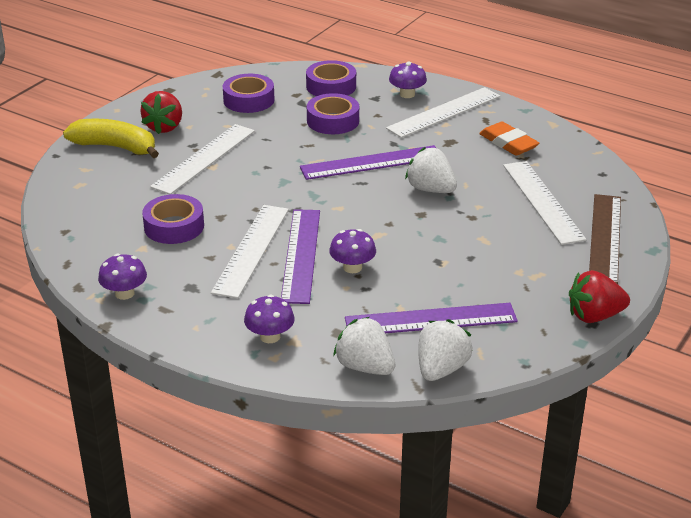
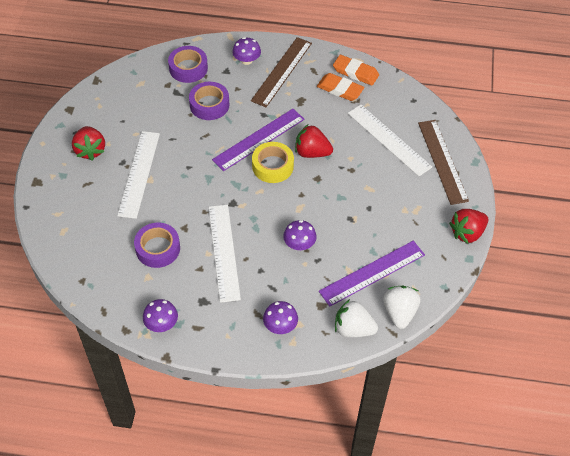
camera: 25 degrees left, 20 degrees up
(115, 147) = (66, 183): yellow banana -> none
(249, 100) = (136, 102): purple tape -> none
(301, 255) = (259, 245): purple ruler -> none
(371, 190) = (272, 166): none -> yellow tape
(430, 189) = (312, 152): white strawberry -> red strawberry
(444, 112) = (282, 71): white ruler -> brown ruler
(540, 133) = (355, 72): none -> orange eraser

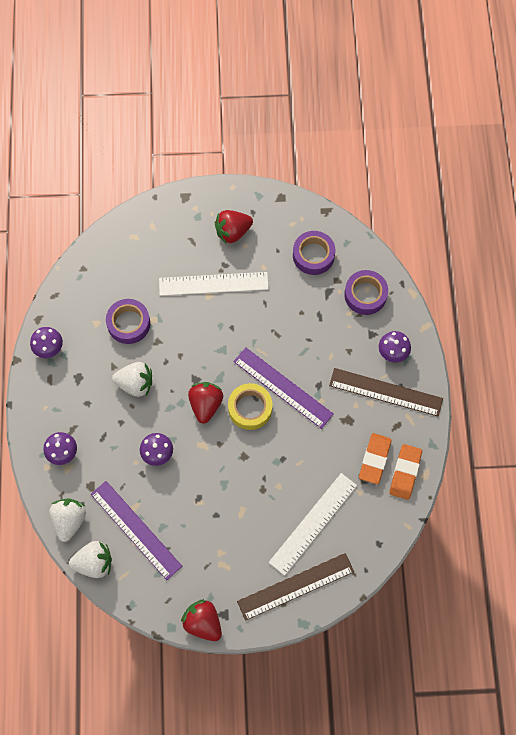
camera: 80 degrees right, 15 degrees up
(209, 105) = (318, 328): purple tape -> purple tape (313, 255)
(224, 252) = (135, 384): white ruler -> white strawberry
(312, 152) = (277, 444): red strawberry -> red strawberry (206, 404)

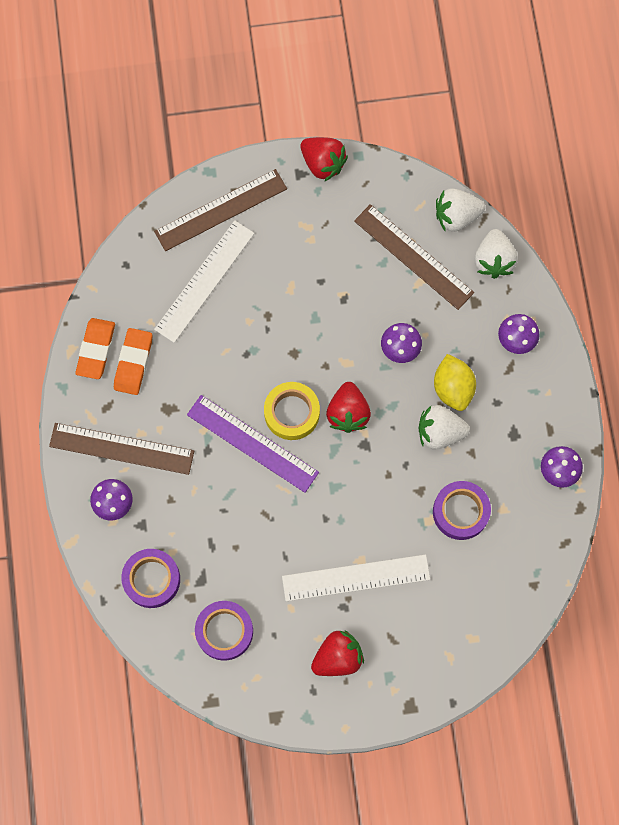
camera: 175 degrees right, 5 degrees up
(120, 417) = (453, 388): none -> yellow lemon
(135, 530) = (413, 256): purple ruler -> brown ruler

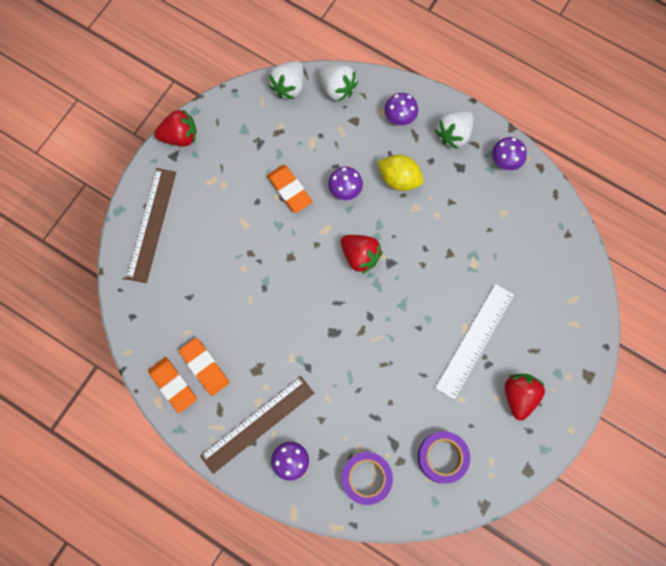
camera: 50 degrees left, 0 degrees up
(204, 281) = (190, 274): white ruler -> none
(252, 443) = (328, 333): purple ruler -> none
(292, 413) = (329, 291): yellow tape -> none
(356, 300) = (289, 190): none -> orange eraser
(413, 256) = (292, 132): brown ruler -> none
(440, 432) = (421, 210): white strawberry -> white strawberry (453, 134)
(460, 512) = (484, 240): purple tape -> none

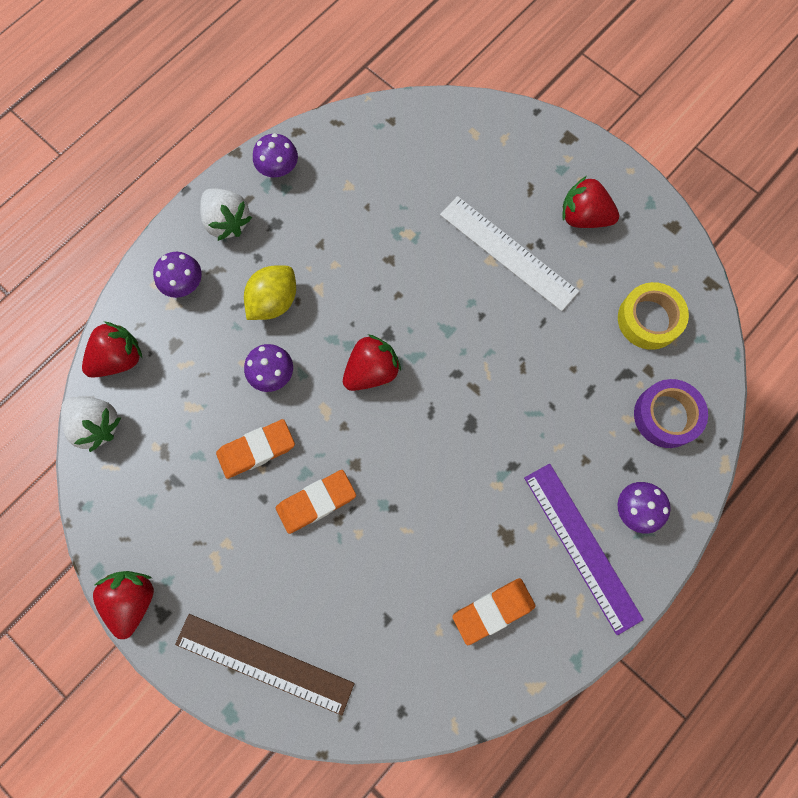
camera: 80 degrees left, 0 degrees up
(173, 385) = (513, 661): orange eraser -> orange eraser (316, 502)
(257, 424) = (581, 547): brown ruler -> purple ruler
(337, 88) = (119, 358): white strawberry -> red strawberry
(442, 457) = (649, 319): purple tape -> yellow tape

